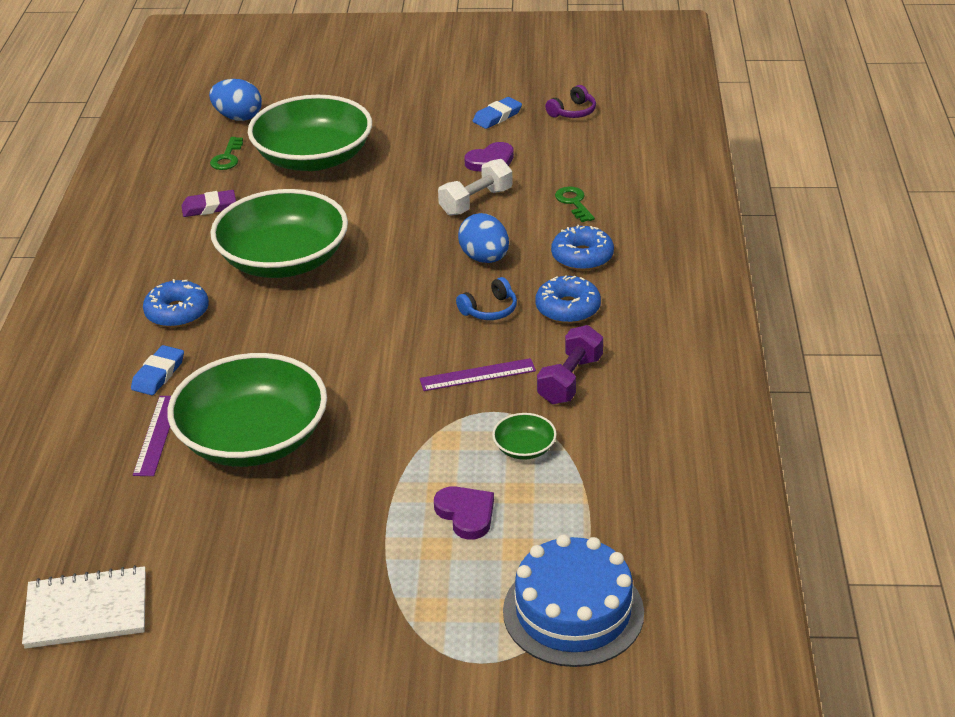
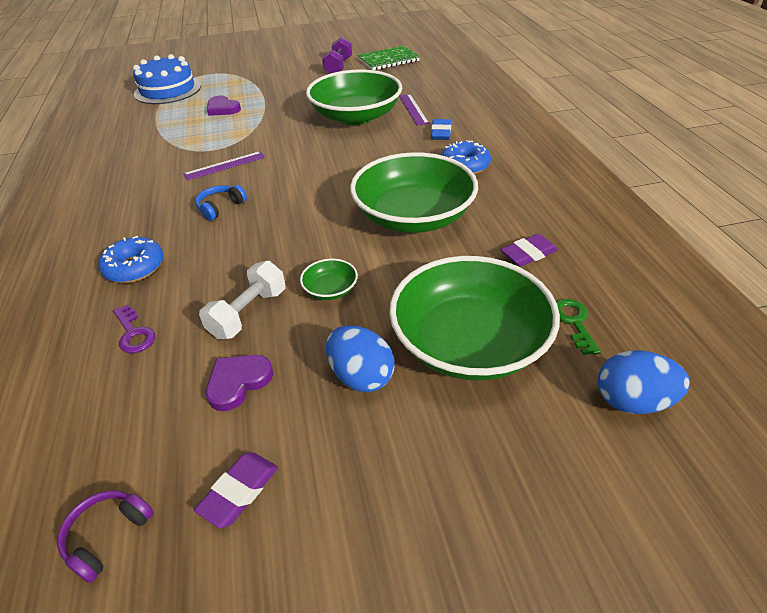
camera: 165 degrees right, 5 degrees up
(87, 610) = (388, 60): white notebook -> green notebook
(484, 258) = (230, 249): blue egg -> blue egg (361, 376)
(497, 116) = (239, 491): blue eraser -> purple eraser
(524, 448) = (191, 137): green bowl -> green bowl (330, 289)
(568, 308) = (154, 219): blue donut -> none
(570, 380) = (158, 173): purple dumbbell -> purple dumbbell (338, 67)
(574, 203) = (134, 333): green key -> purple key

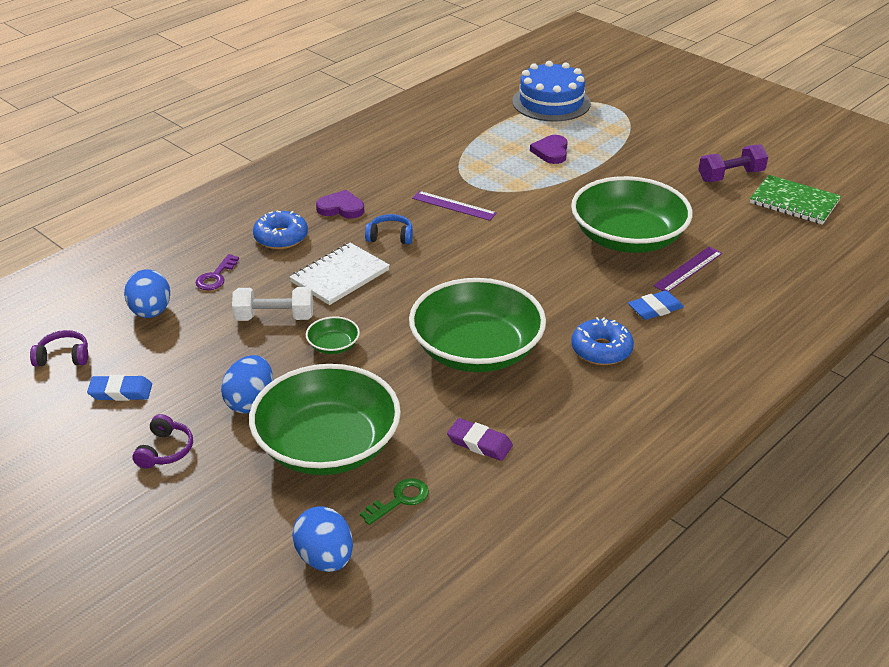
camera: 55 degrees right, 5 degrees down
(126, 409) = (151, 312): none -> blue egg
(238, 252) = (340, 276): none -> white notebook
(238, 382) = (205, 347): purple heart -> purple heart (341, 208)
(239, 491) = (121, 392): purple eraser -> blue eraser
(382, 481) = (165, 450): none -> purple headphones

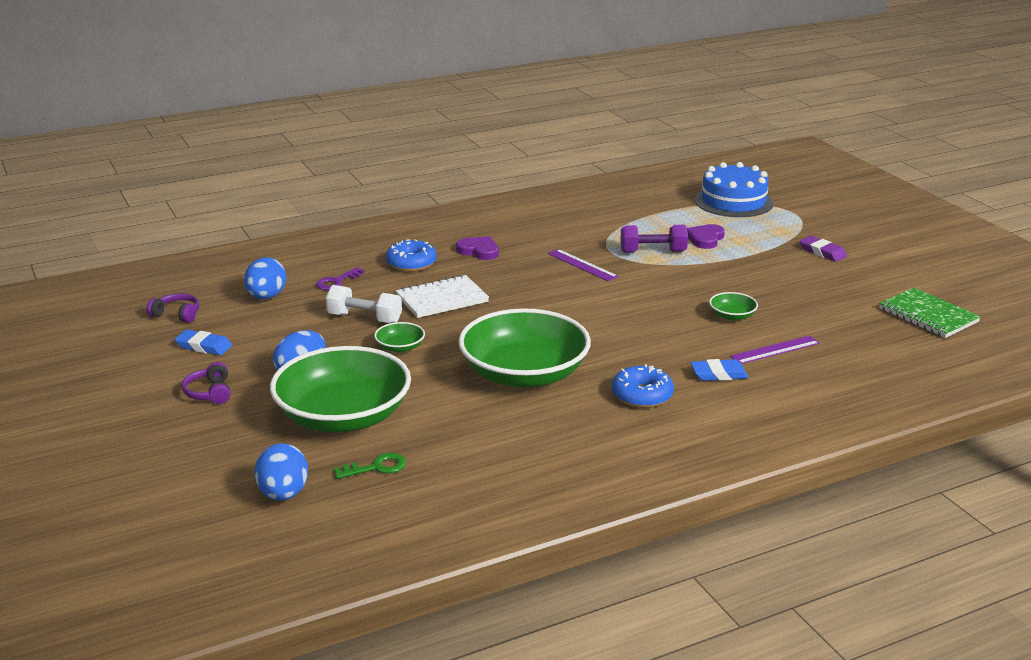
camera: 20 degrees right, 10 degrees down
(165, 450) = (209, 392): purple headphones -> purple headphones turned 135 degrees clockwise
(390, 236) = (507, 278): blue headphones -> none
(479, 443) = (476, 442): purple eraser -> purple eraser (822, 252)
(628, 238) = (732, 316): green bowl -> green bowl, size x0.40
(731, 176) = (875, 284): purple dumbbell -> purple dumbbell (653, 252)

